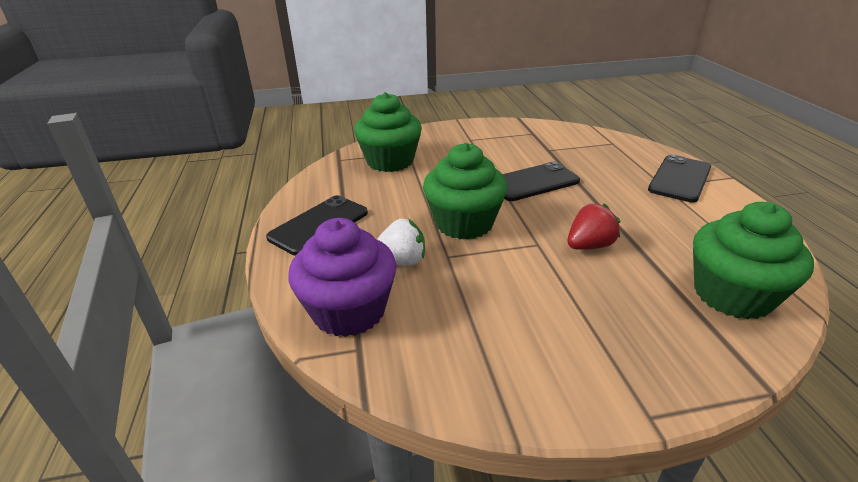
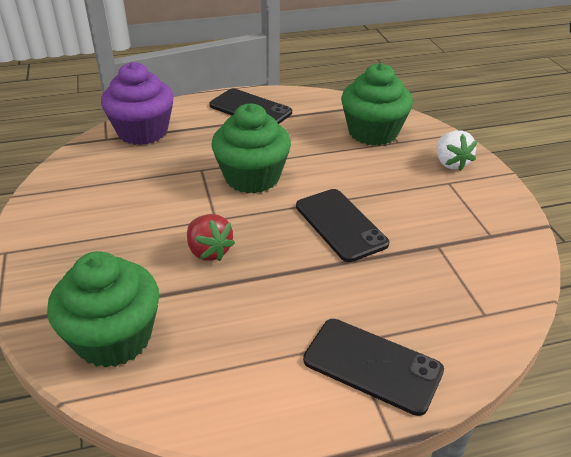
camera: 85 degrees right, 5 degrees up
(401, 261) = (196, 148): white strawberry -> white strawberry (450, 163)

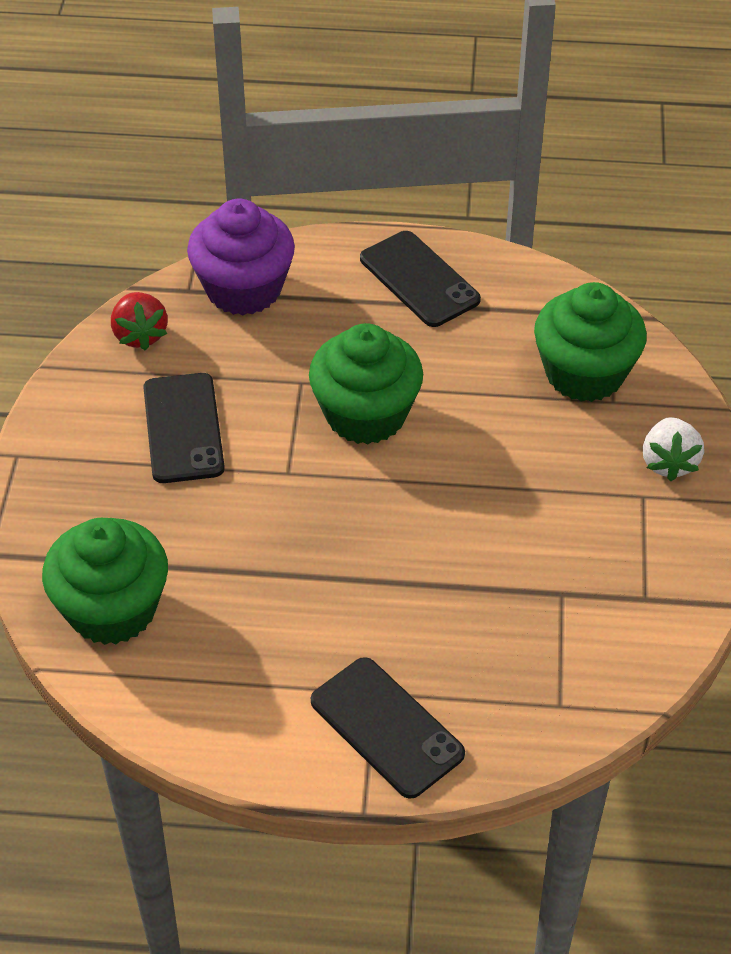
camera: 20 degrees right, 10 degrees up
(209, 251) = (261, 521): red strawberry -> red strawberry (140, 335)
(340, 225) = (449, 526): black phone -> black phone (183, 428)

